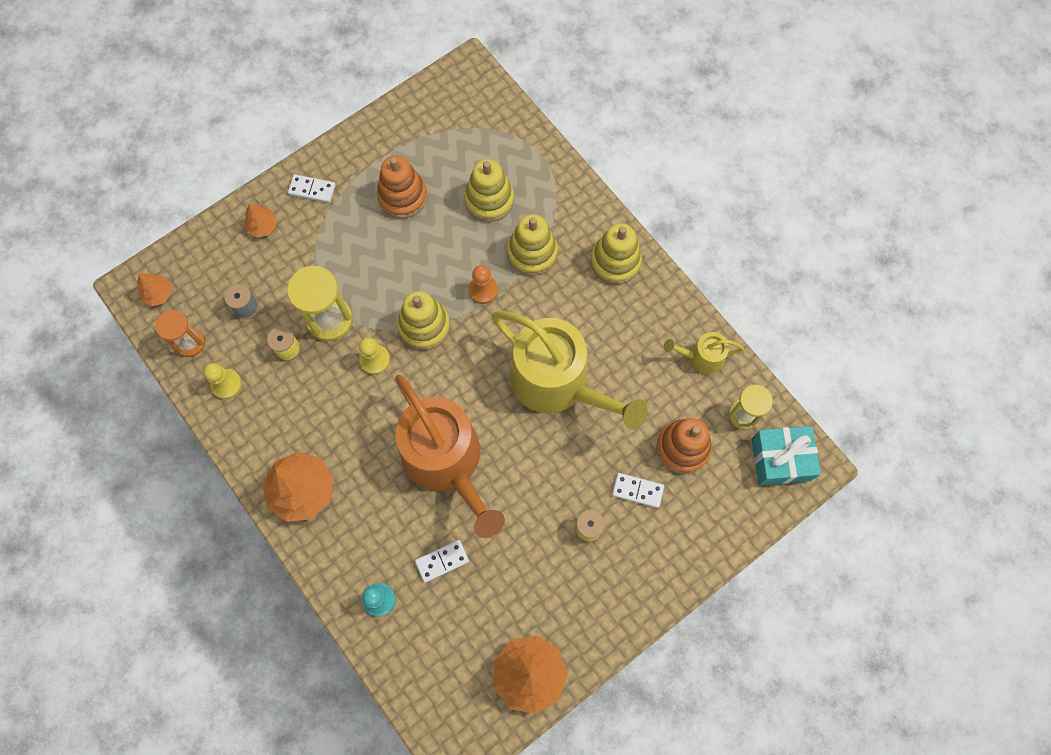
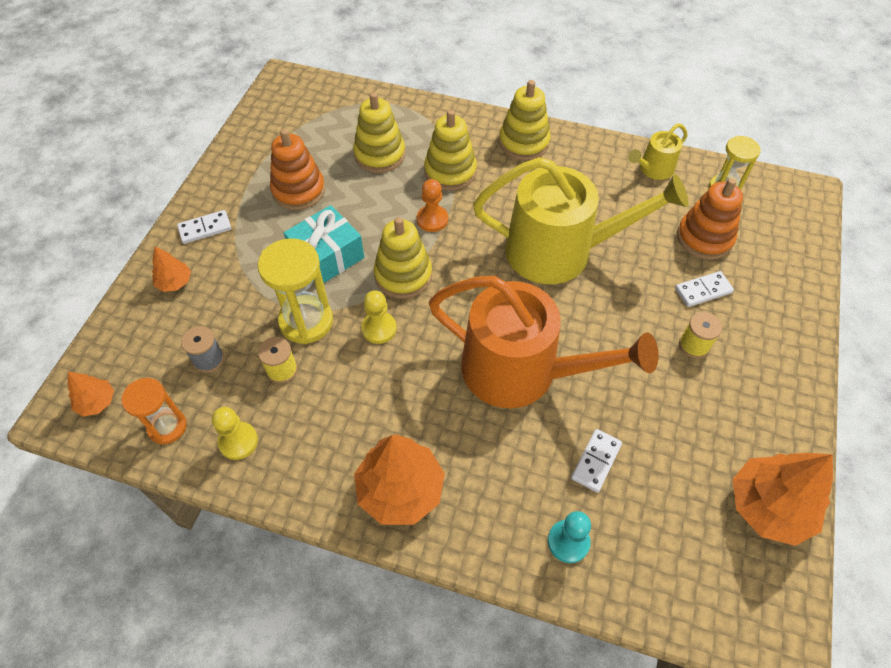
camera: 35 degrees left, 15 degrees down
(780, 459) = (782, 202): turquoise gift -> turquoise gift (327, 256)

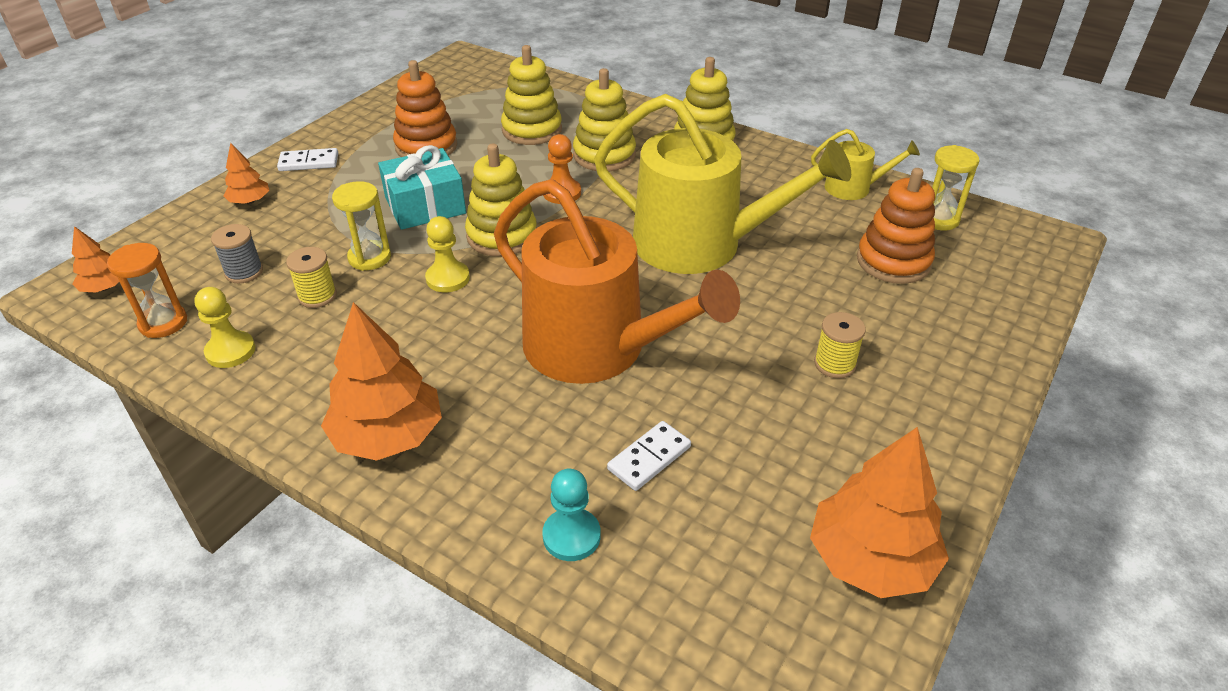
camera: 15 degrees right, 15 degrees down
(306, 321) = (369, 258): yellow hourglass -> yellow hourglass, size x0.65
(653, 169) = (853, 188): yellow watering can -> yellow watering can turned 150 degrees counterclockwise
(703, 291) = (870, 312): white domino -> none

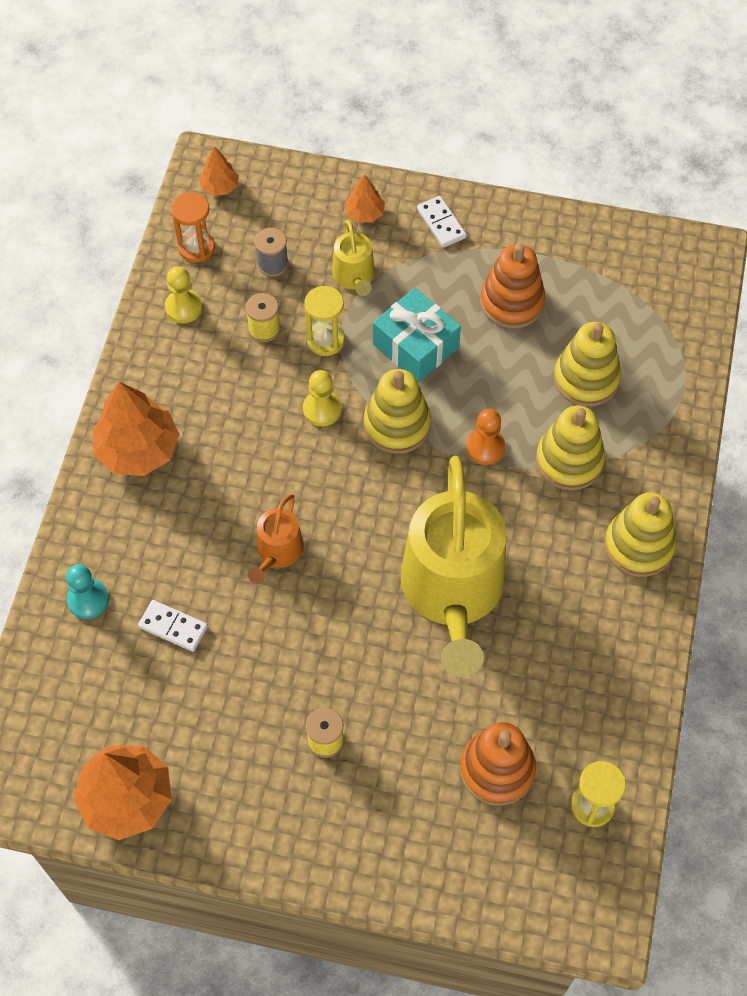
camera: 70 degrees right, 20 degrees up
(596, 348) = (277, 552): orange watering can -> orange watering can, size x0.45
(853, 188) = (615, 713): yellow watering can -> yellow watering can (354, 277)

